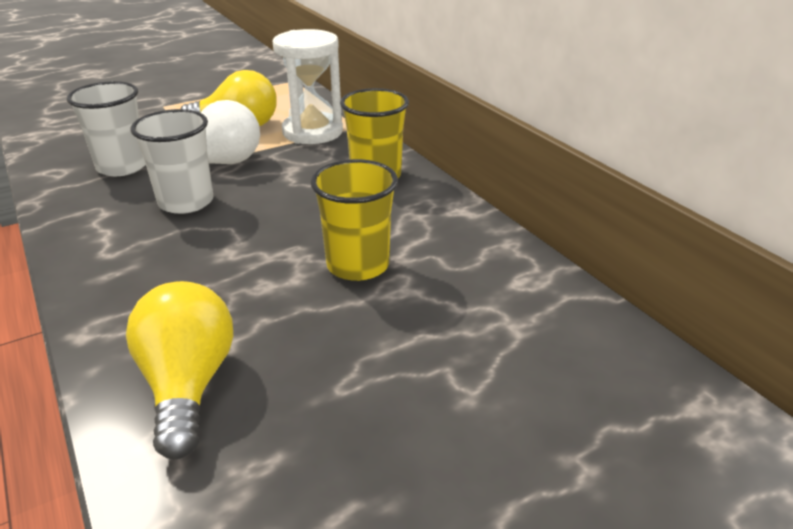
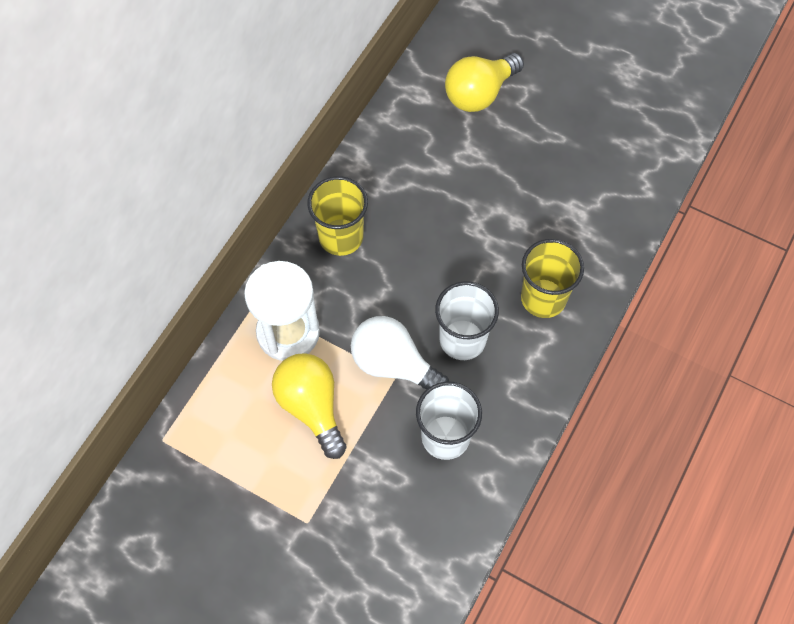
camera: 120 degrees left, 30 degrees up
(188, 384) = (607, 201): yellow light bulb -> yellow light bulb (479, 93)
(358, 265) = (462, 185): yellow cup -> yellow cup (543, 298)

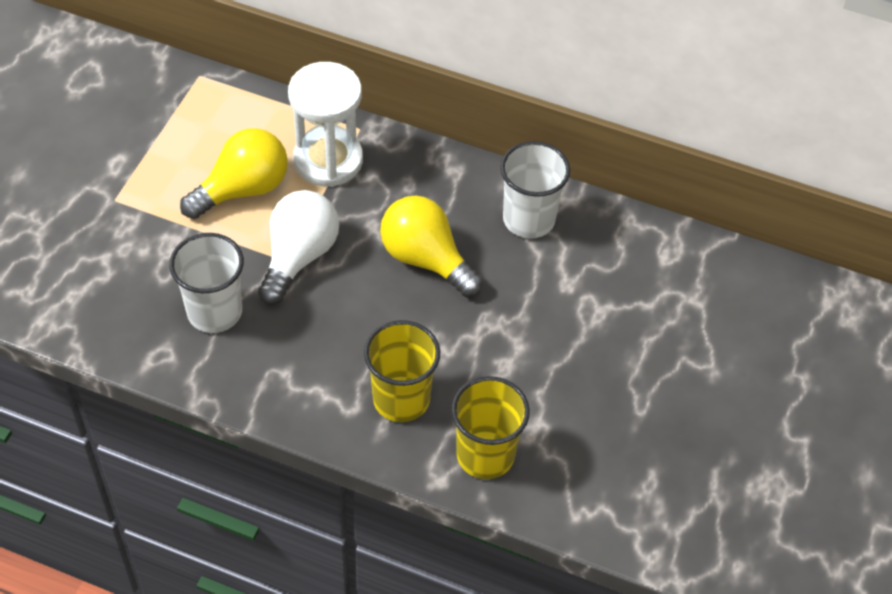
camera: 80 degrees right, 10 degrees down
(341, 237) = (454, 194): yellow cup -> yellow cup (485, 455)
(462, 339) = (336, 319): white cup -> white cup (528, 219)
(479, 93) = (688, 314): yellow light bulb -> yellow light bulb (426, 259)

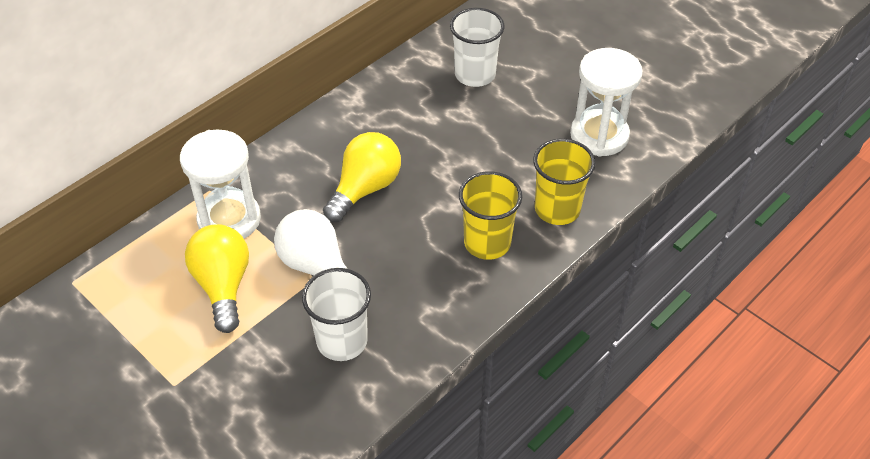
camera: 65 degrees left, 5 degrees down
(426, 259) = (365, 189): yellow light bulb -> yellow light bulb turned 150 degrees clockwise
(528, 219) = (362, 120): white cup -> white cup (475, 74)
(632, 467) = (599, 135): none -> white hourglass

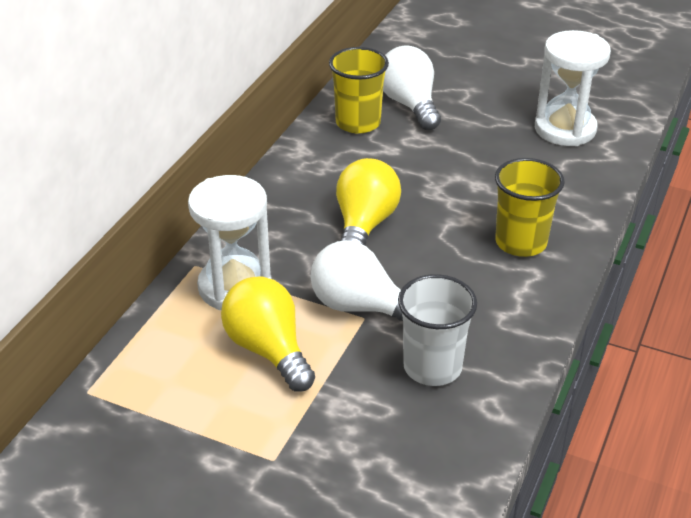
camera: 20 degrees left, 10 degrees down
(475, 74) = (410, 104): white cup -> white light bulb
(557, 209) = (568, 198): yellow cup -> yellow cup (358, 123)

